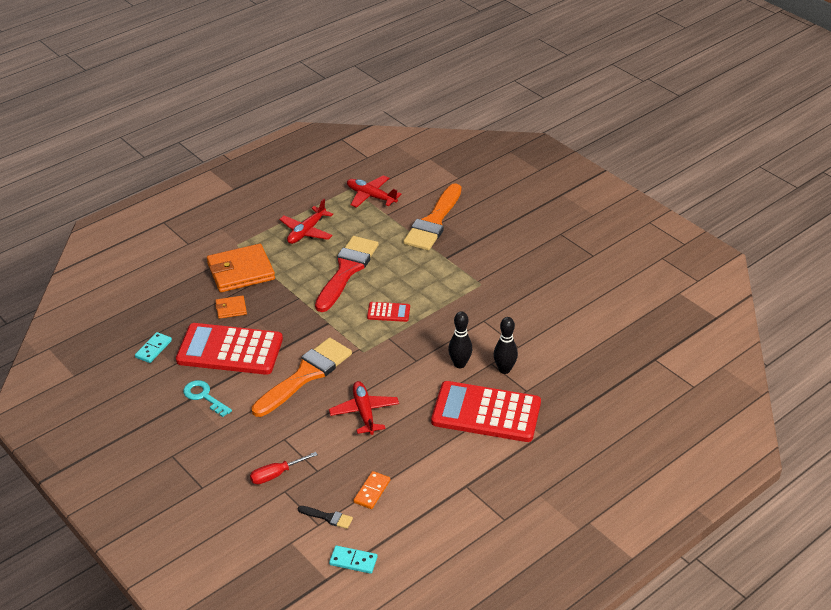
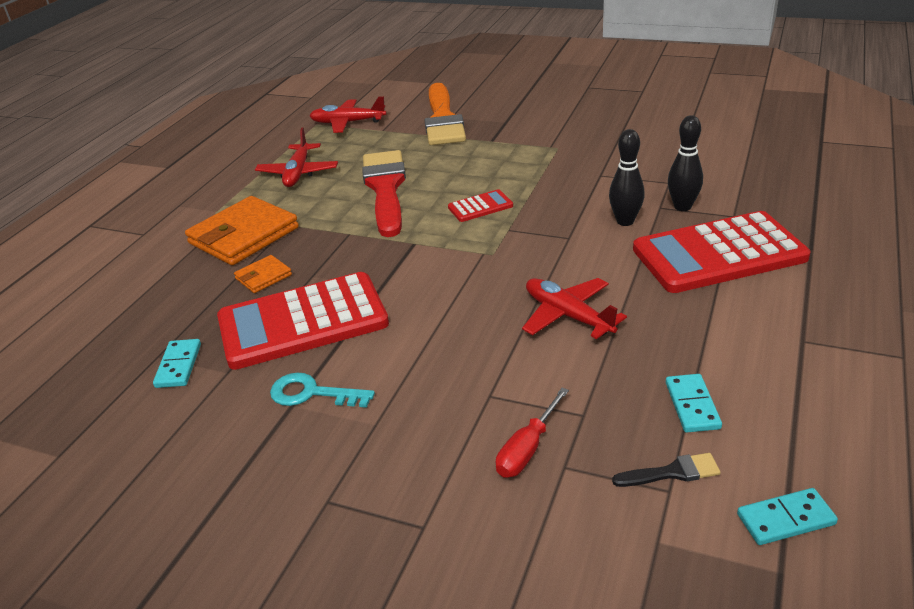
camera: 25 degrees left, 5 degrees down
(305, 375) = (441, 307): orange brush -> none
(372, 491) = (692, 405): orange domino -> turquoise domino

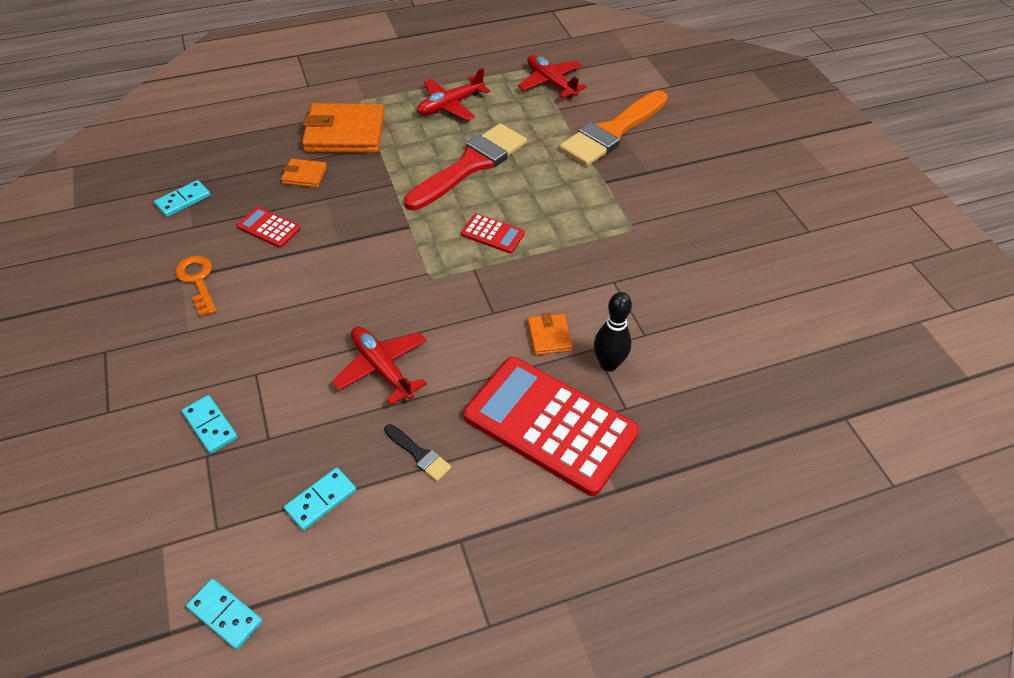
camera: 45 degrees right, 15 degrees up
(303, 322) = (269, 228): red calculator -> red calculator, size x0.44
(312, 393) = (197, 281): turquoise key -> orange key
(527, 450) = (210, 425): red screwdriver -> turquoise domino
(568, 315) = (382, 368): red plane -> red plane turned 45 degrees counterclockwise
(625, 221) = (549, 336): black bowling pin -> orange wallet
(672, 472) = (236, 522): black brush -> black brush (419, 454)

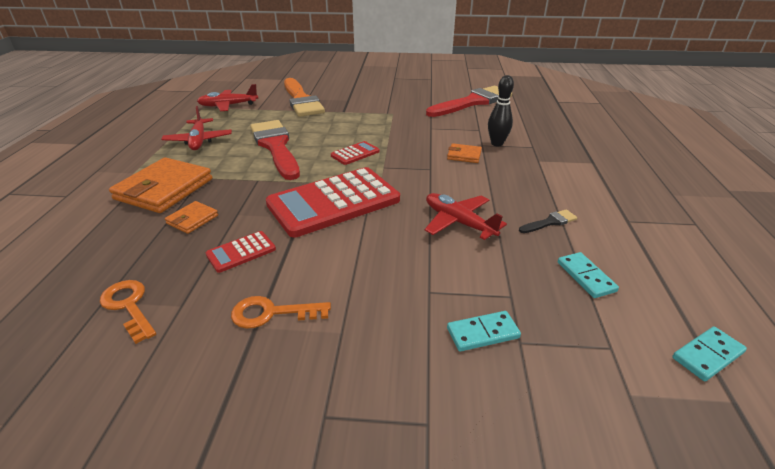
camera: 65 degrees left, 15 degrees down
(183, 200) = (129, 306): turquoise domino -> orange key
(382, 368) = (458, 222): red plane -> red plane turned 60 degrees clockwise
(550, 425) = (538, 170): red calculator -> red calculator (333, 202)
(747, 305) = (473, 102): none -> red brush

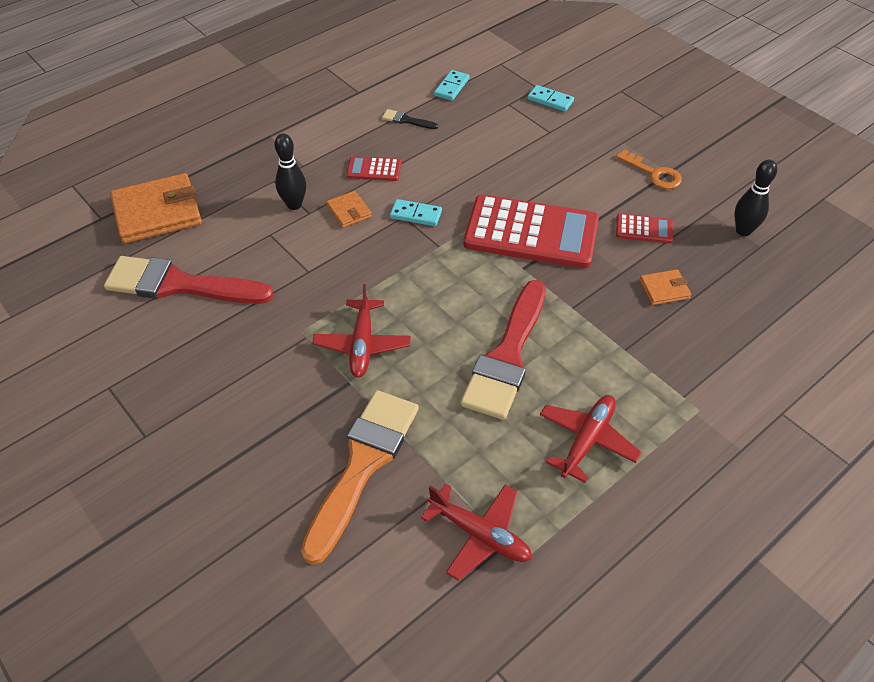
camera: 135 degrees left, 15 degrees up
(129, 306) = (743, 231): orange key -> black bowling pin
(164, 189) = (672, 354): orange wallet -> orange wallet (157, 212)
(355, 153) = (440, 283): red calculator -> red calculator (374, 169)
(458, 222) = (464, 157): red plane -> red plane (362, 345)
(707, 355) = (465, 39): turquoise domino -> turquoise domino (415, 215)

